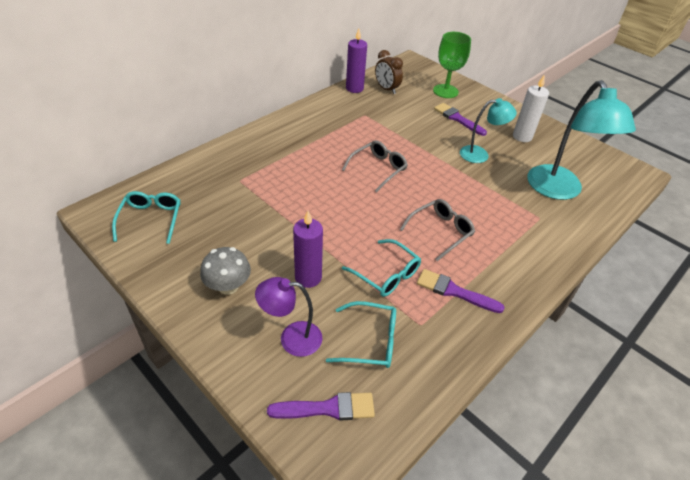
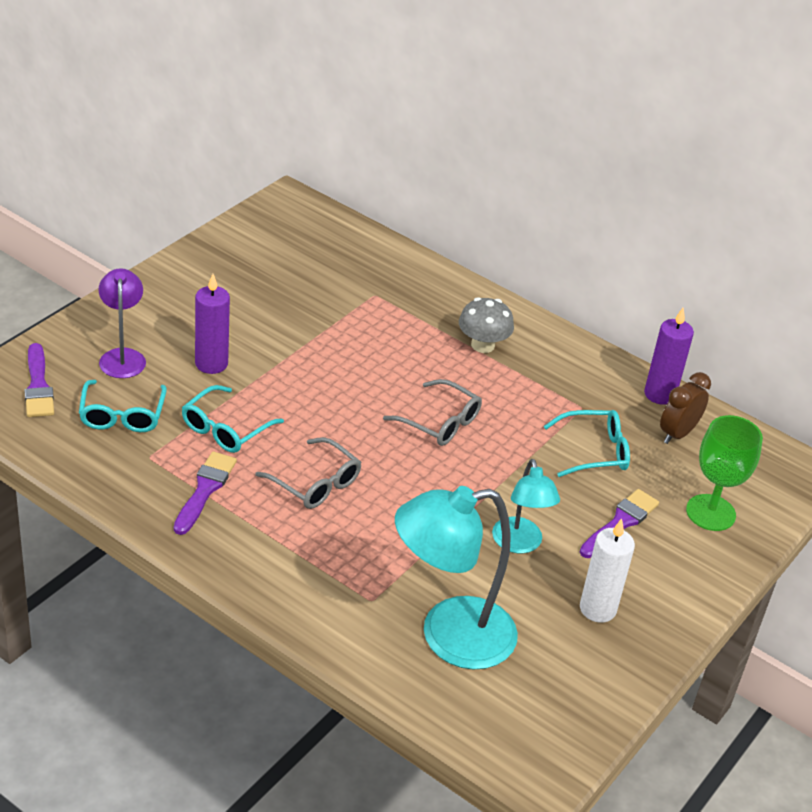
camera: 80 degrees right, 5 degrees down
(151, 220) = (284, 238): turquoise glasses -> turquoise glasses (594, 451)
(228, 286) = (190, 305): grey mushroom -> grey mushroom (482, 345)

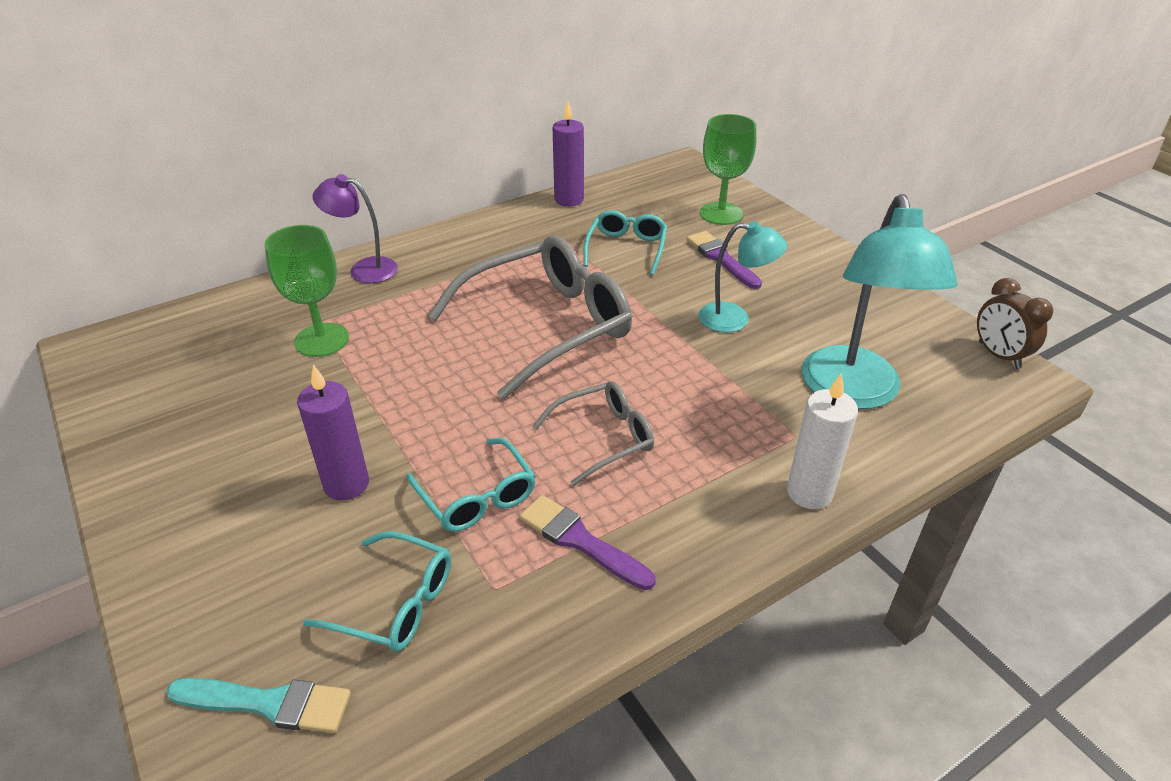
camera: 65 degrees left, 0 degrees up
(38, 386) = (268, 703): purple brush -> turquoise brush
(122, 356) = (271, 578): purple lamp -> purple lamp (364, 269)
(354, 303) = (322, 340): none -> green goblet
(439, 422) = (546, 326): grey glasses -> grey glasses, size x1.92
(482, 345) = (447, 273): grey mushroom -> none
(597, 609) = (825, 296): white candle -> white candle (809, 493)
(677, 434) = (621, 204): brown clock -> brown clock (998, 355)

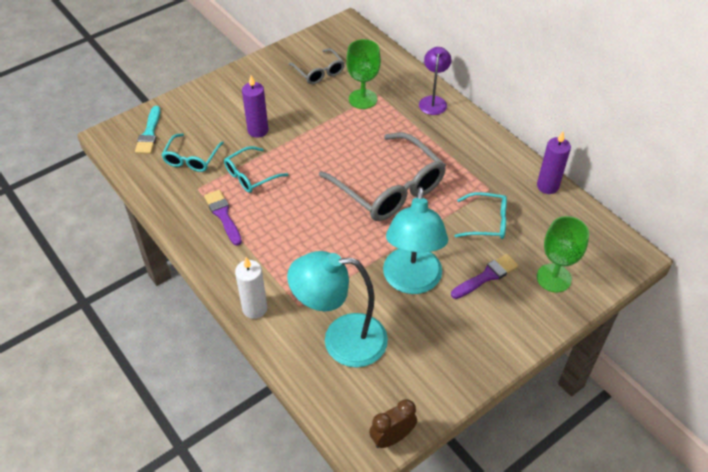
camera: 85 degrees right, 10 degrees up
(580, 541) = (223, 215): purple brush -> purple brush turned 60 degrees counterclockwise
(603, 438) = (293, 220): grey glasses -> grey glasses (319, 72)
(735, 319) = (411, 281): turquoise lamp -> turquoise lamp, size x1.75

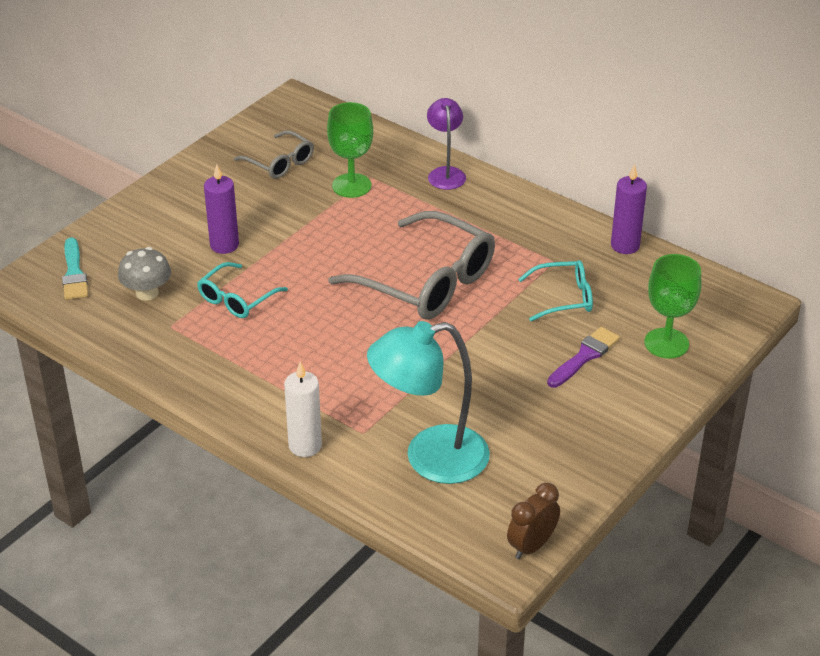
camera: 15 degrees left, 10 degrees down
(191, 158) = (147, 293): turquoise glasses -> grey mushroom
(223, 215) = (219, 350): purple brush -> none
(411, 281) = (494, 379): turquoise lamp -> none

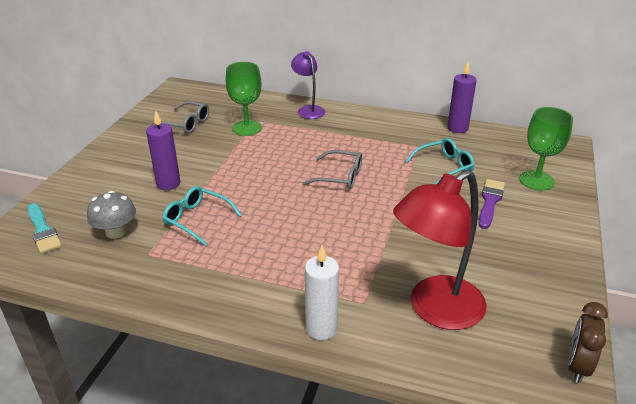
camera: 20 degrees left, 5 degrees down
(237, 299) = (197, 220): turquoise glasses -> turquoise glasses turned 105 degrees clockwise
(425, 281) = (339, 177): grey glasses -> grey glasses, size x0.52
(430, 458) = (435, 310): turquoise lamp -> red lamp

